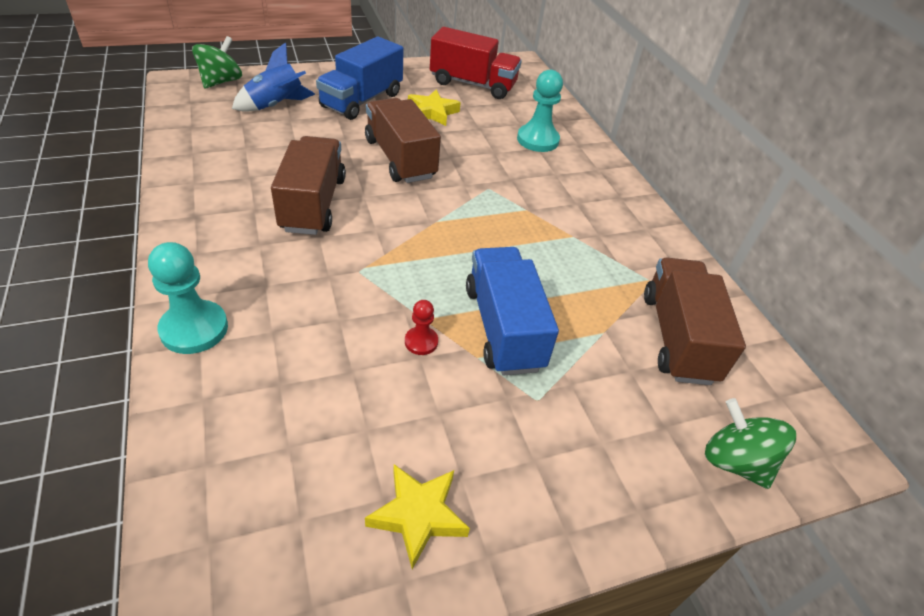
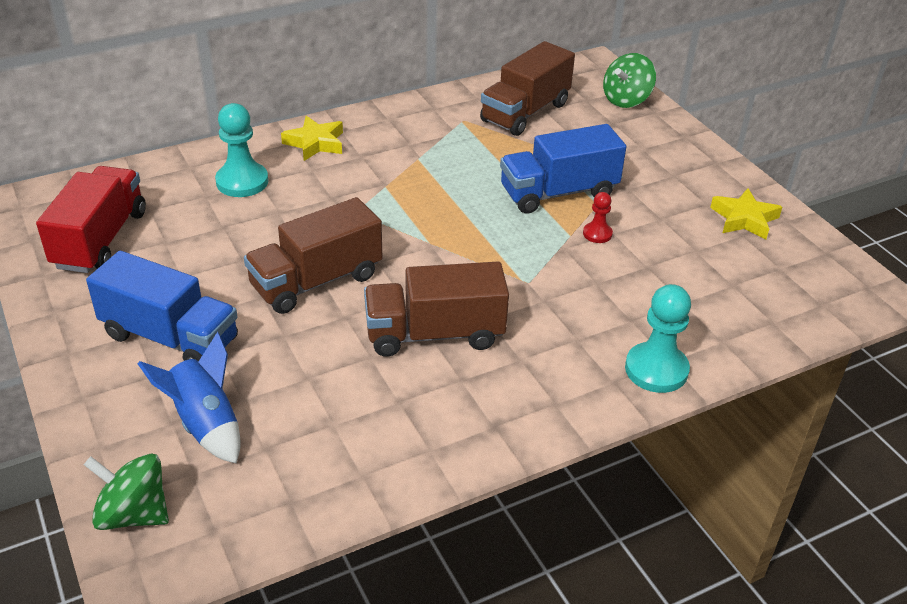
camera: 95 degrees left, 5 degrees down
(432, 112) = (192, 268): yellow star -> yellow star (315, 143)
(677, 337) = (525, 112): brown truck -> brown truck turned 45 degrees counterclockwise

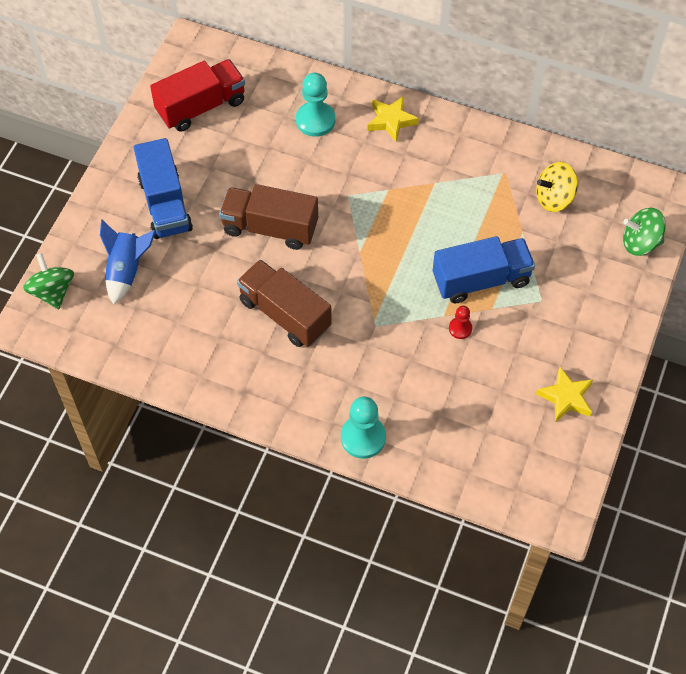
camera: 50 degrees right, 20 degrees up
(525, 112) = (554, 198): brown truck -> yellow spinning top
(558, 193) = (481, 280): blue truck -> blue truck turned 135 degrees clockwise

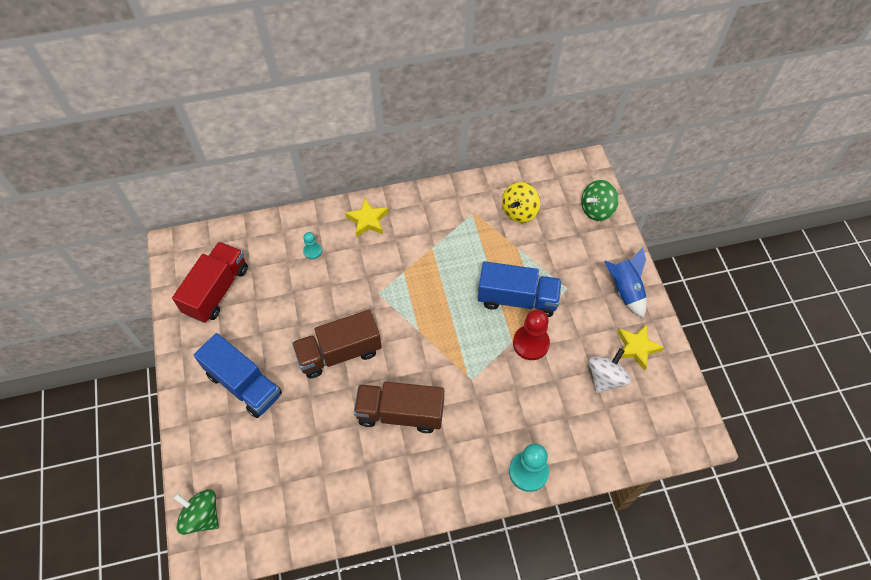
camera: 35 degrees left, 0 degrees up
(126, 270) = (251, 458): blue rocket -> blue rocket (624, 290)
(315, 120) = (312, 251): turquoise pawn -> turquoise pawn, size x0.54
(460, 328) = (531, 343): red pawn -> red pawn, size x1.86
(481, 280) = (517, 299): blue truck -> blue truck turned 60 degrees clockwise
(509, 405) = (605, 378): none -> white spinning top

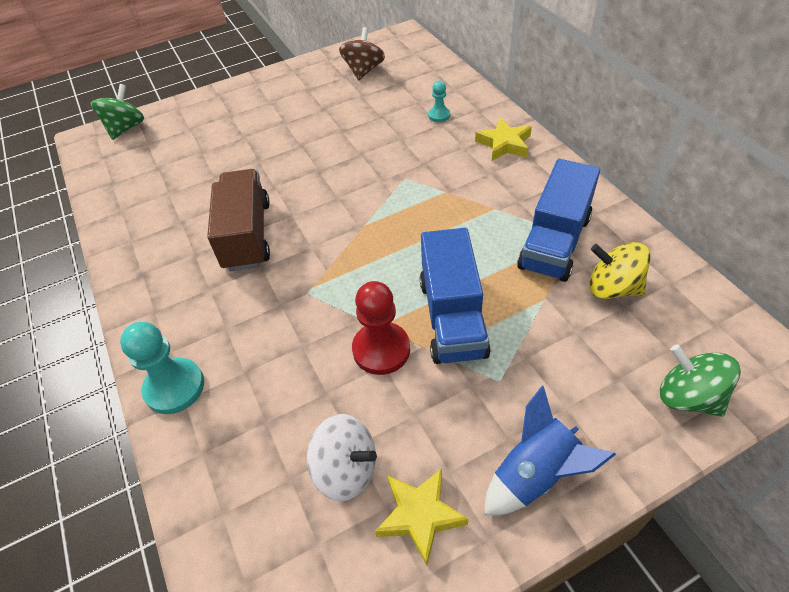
camera: 80 degrees right, 10 degrees down
(217, 290) = (363, 71): red truck -> brown spinning top
(244, 384) = (263, 115): blue truck -> blue truck (554, 242)
(339, 353) = (315, 168): brown truck -> none

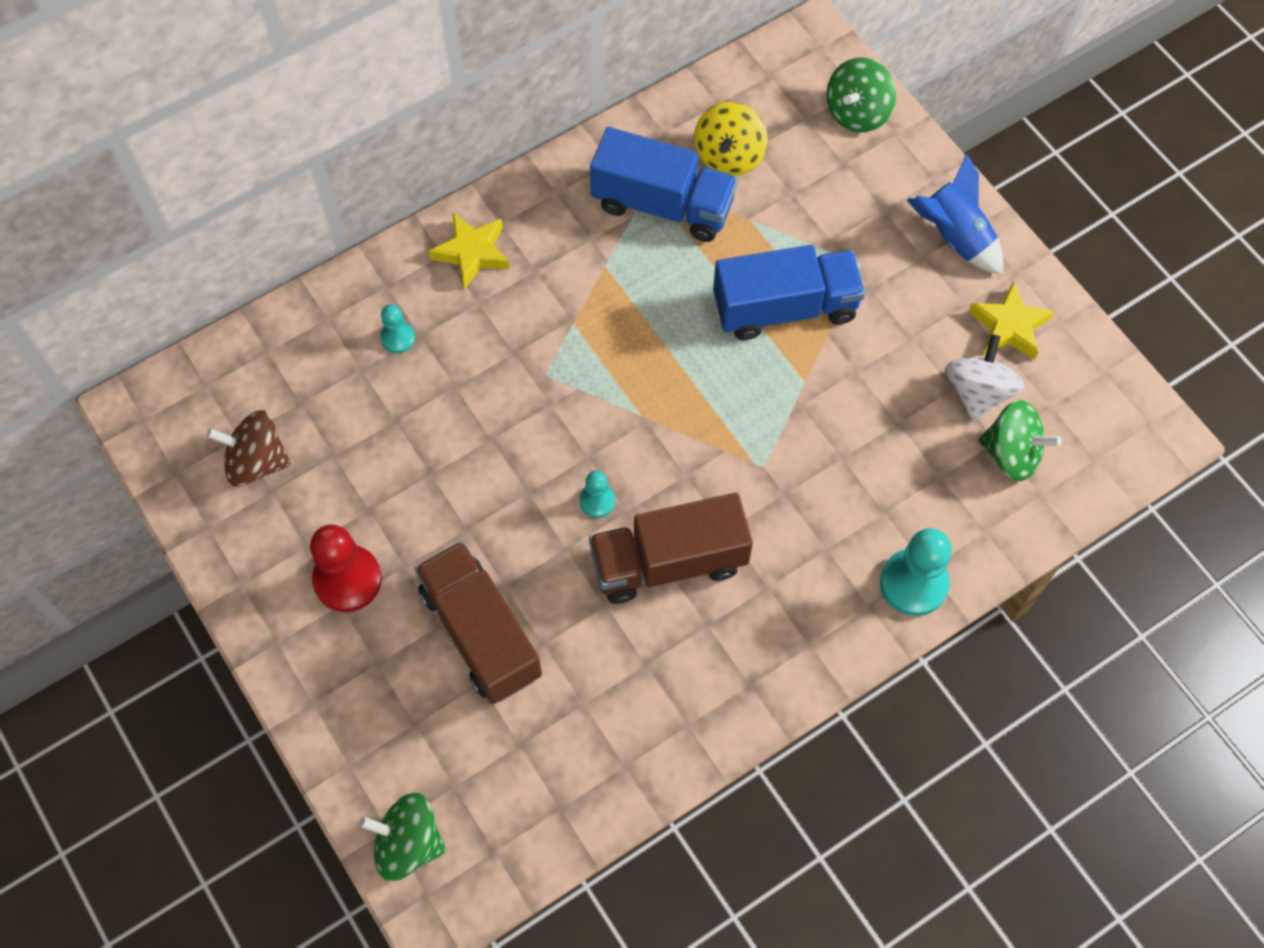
camera: 100 degrees left, 15 degrees up
(231, 151) = (481, 633): none -> brown truck
(272, 492) = (1011, 454): none -> green spinning top
(303, 201) = (597, 501): none -> turquoise pawn
(381, 349) = (836, 375): red pawn -> red pawn (347, 580)

